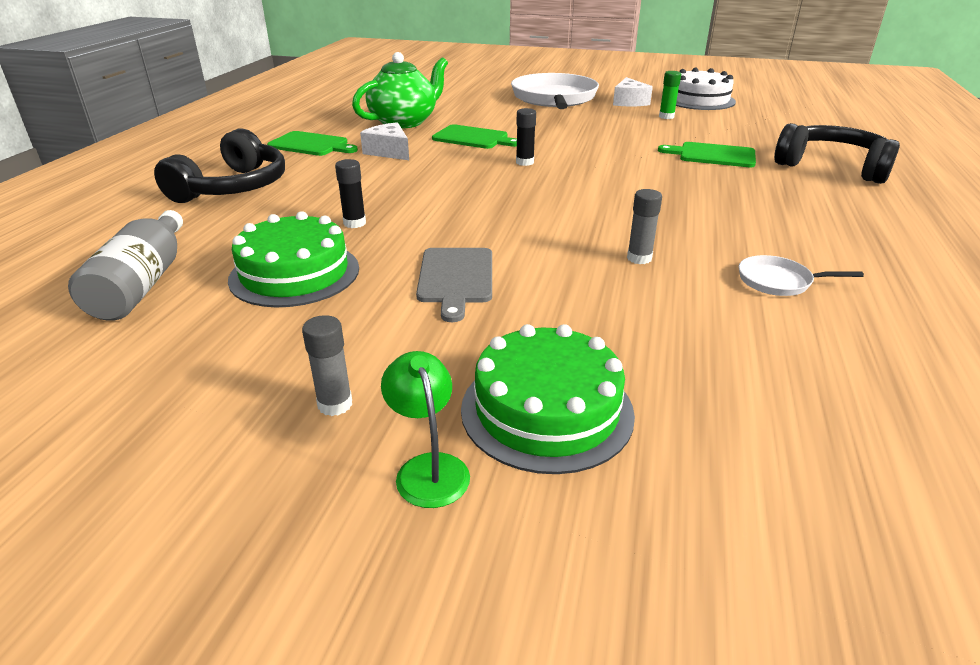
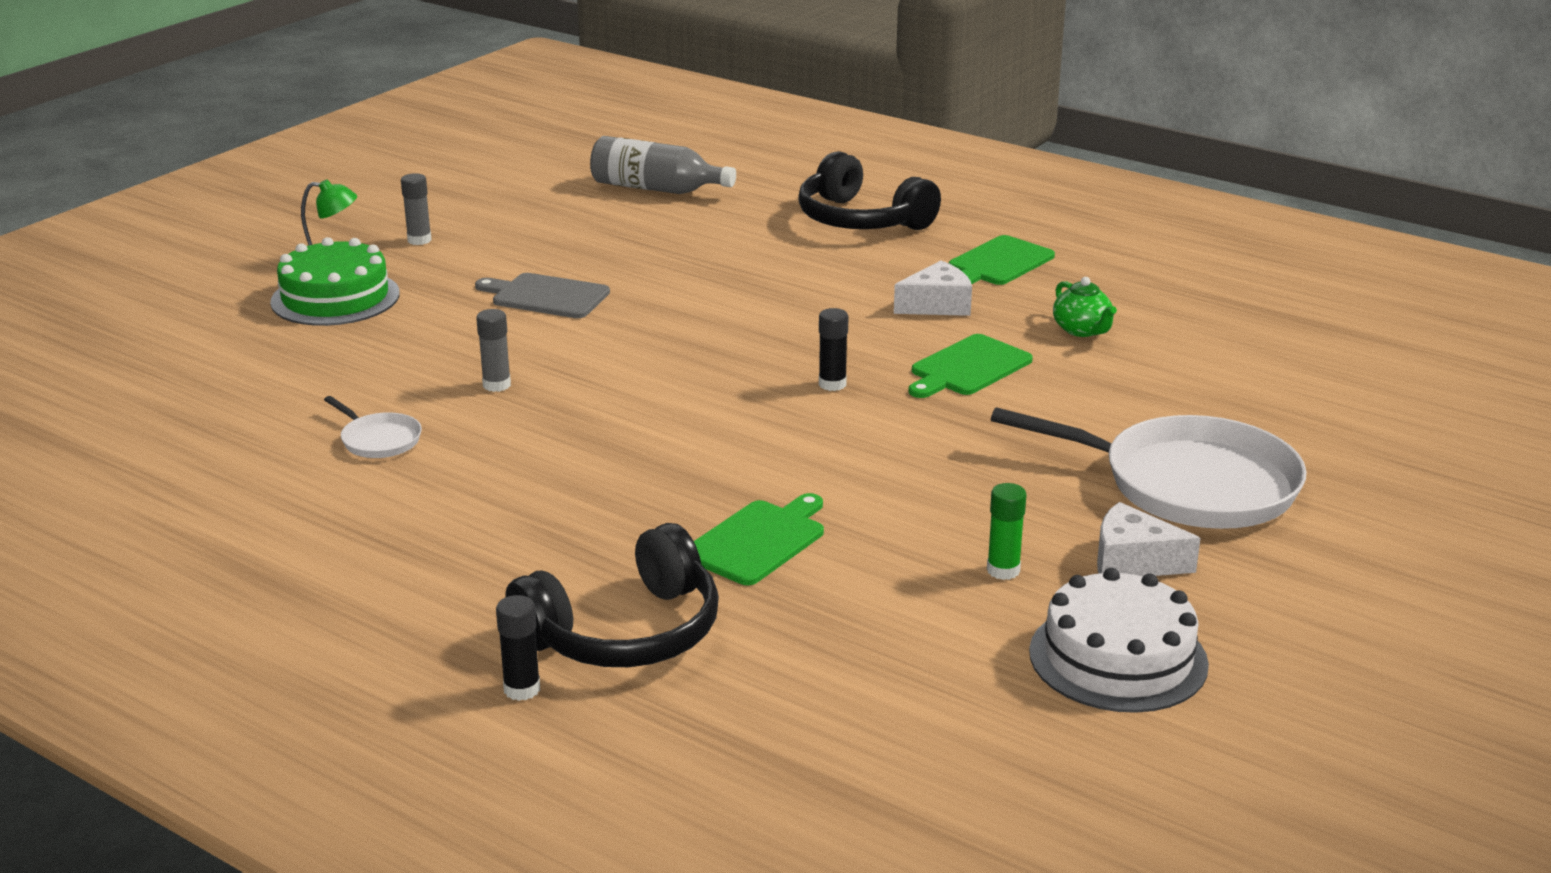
camera: 110 degrees right, 5 degrees down
(295, 273) = (621, 238): green cake -> none
(354, 223) = (710, 267): black glue stick -> black glue stick (522, 689)
(404, 122) = (1082, 330): green teapot -> green teapot, size x0.51
(778, 281) = (379, 440): white pan -> white pan turned 105 degrees clockwise

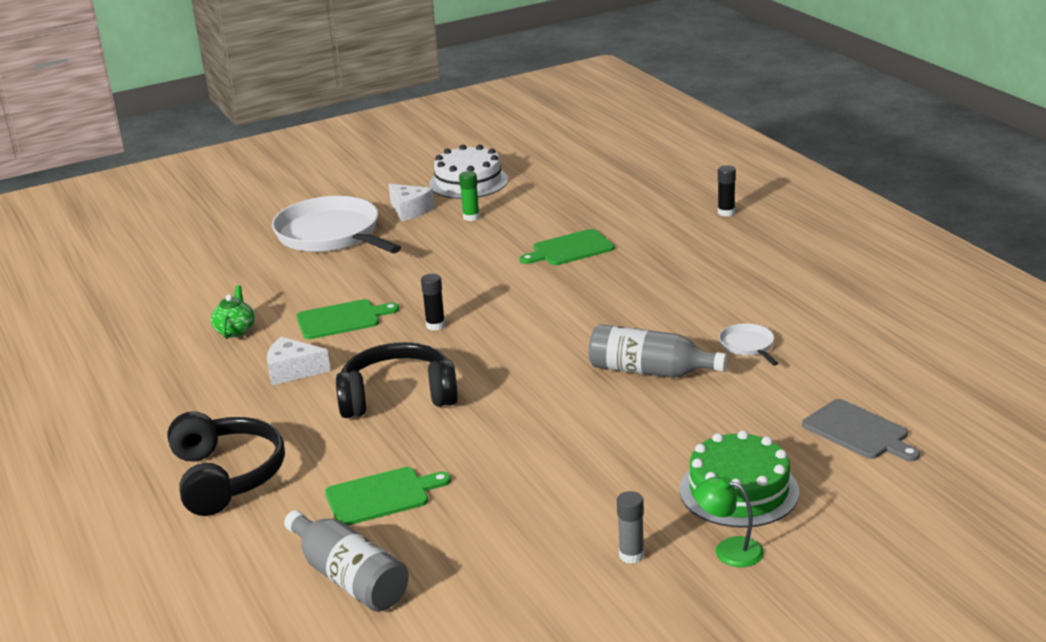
camera: 150 degrees left, 0 degrees up
(496, 385) = (650, 371): grey glue stick -> grey bottle
(546, 296) = (561, 448): grey cutting board -> grey cutting board (858, 431)
(625, 633) = (666, 224): black headphones -> black headphones (398, 396)
(998, 263) = (196, 400): green cutting board -> green cutting board (381, 496)

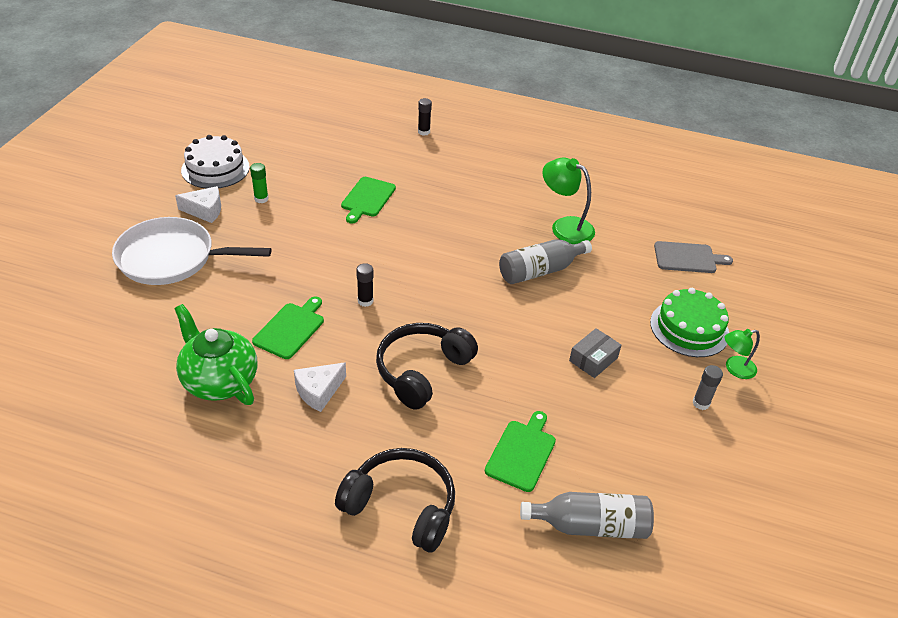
camera: 50 degrees left, 15 degrees up
(235, 330) = (219, 380): green teapot -> green teapot, size x1.96
(577, 464) = (593, 359): none -> grey box
(748, 346) = (565, 226): white pan -> green lamp

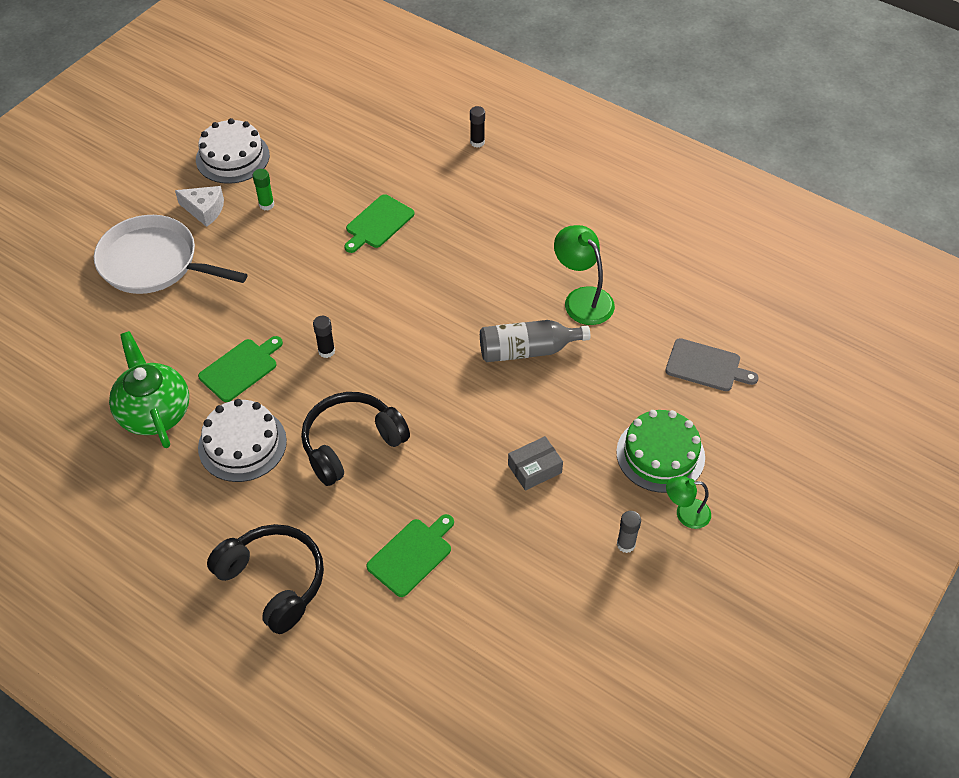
camera: 20 degrees right, 10 degrees up
(318, 391) = (242, 444): white cheese -> white cake
(590, 525) = (444, 645): grey bottle -> none

